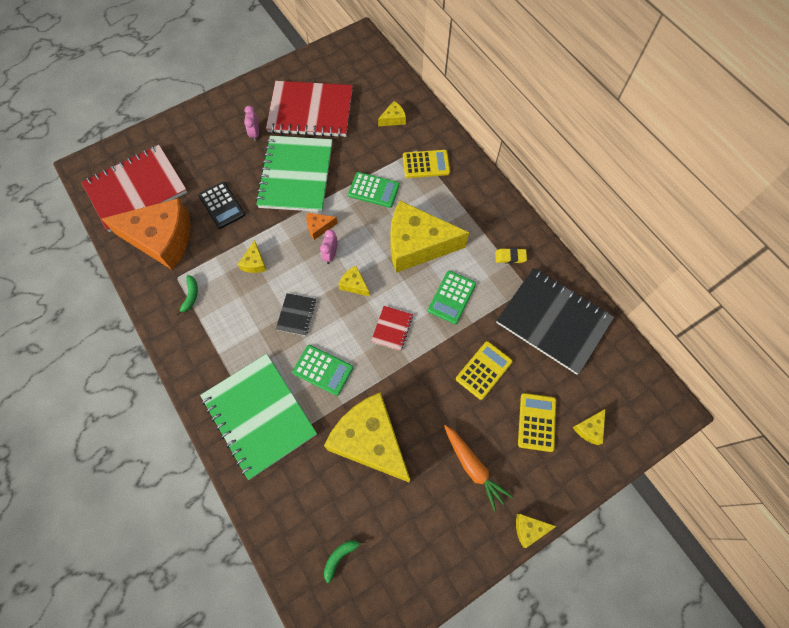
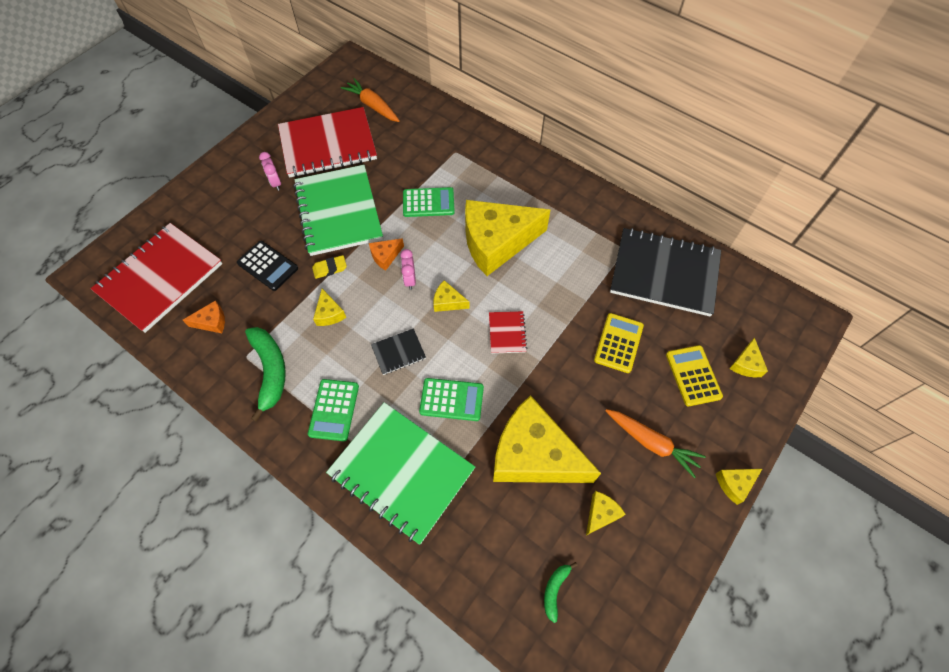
camera: 20 degrees left, 5 degrees down
(162, 239) = (212, 322): orange cheese -> orange cheese, size x0.40
(191, 296) = (270, 371): green banana -> green banana, size x1.96
(296, 315) = (398, 352): black notebook -> black notebook turned 75 degrees clockwise
(362, 85) = (372, 106): none -> orange carrot
(393, 119) = (419, 129): yellow cheese -> yellow cheese (601, 514)
(426, 164) = (471, 163): yellow calculator -> none
(451, 297) = (554, 282): green calculator -> green calculator (334, 410)
(510, 257) = (595, 226): yellow eraser -> yellow eraser (330, 268)

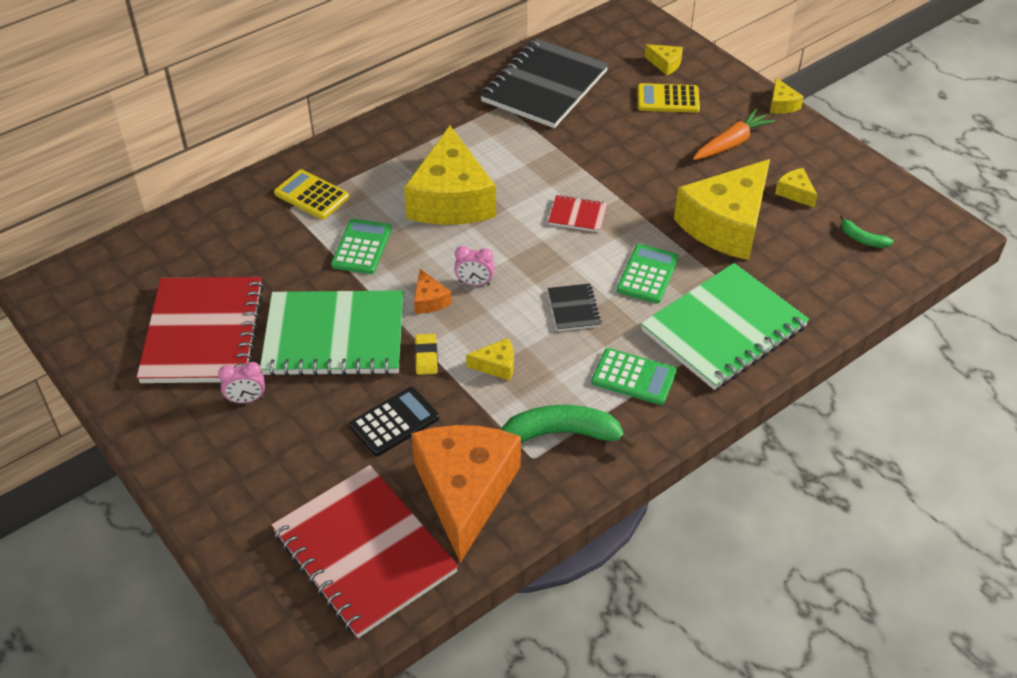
camera: 75 degrees left, 15 degrees down
(212, 322) = (465, 492): orange cheese -> orange cheese, size x2.48
(372, 106) = (155, 275): orange carrot -> none
(448, 302) = (519, 255): yellow cheese -> none
(618, 343) = (616, 138): yellow calculator -> yellow calculator (311, 195)

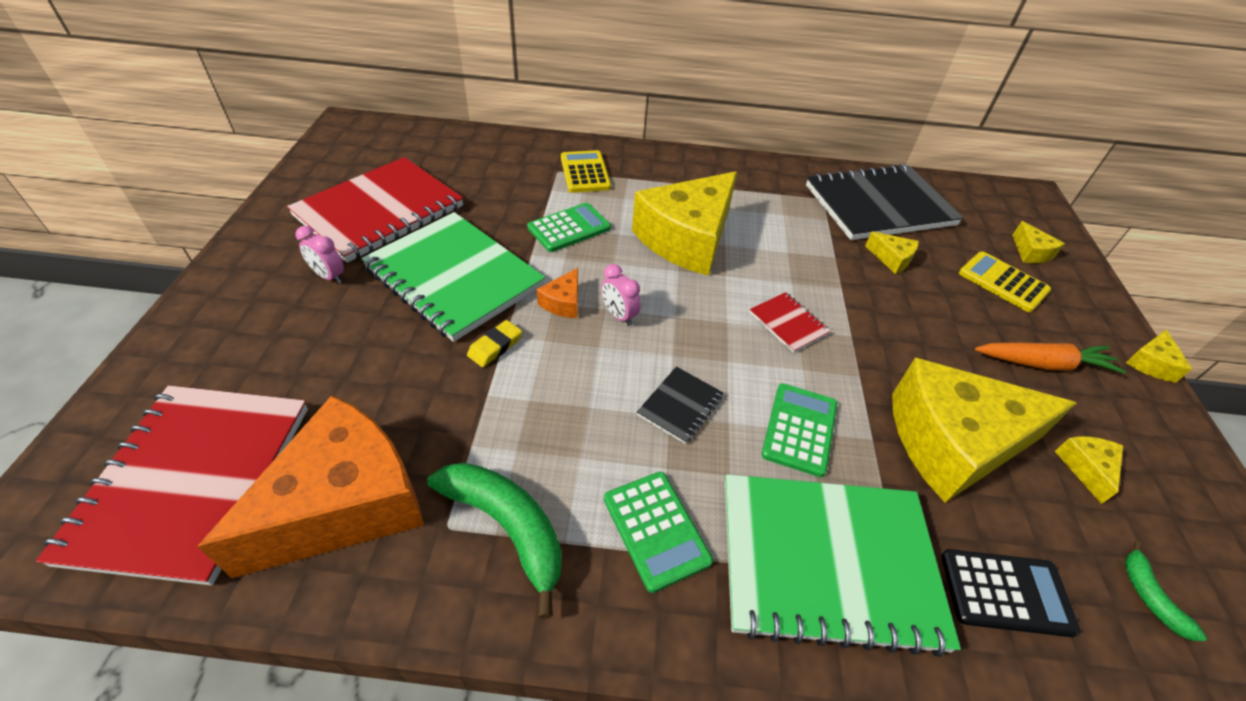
camera: 40 degrees right, 0 degrees up
(394, 422) = (391, 381): black calculator -> black calculator (1006, 592)
(496, 365) = (540, 402): yellow cheese -> yellow cheese (892, 259)
(647, 274) = (799, 429): green calculator -> green calculator turned 45 degrees counterclockwise

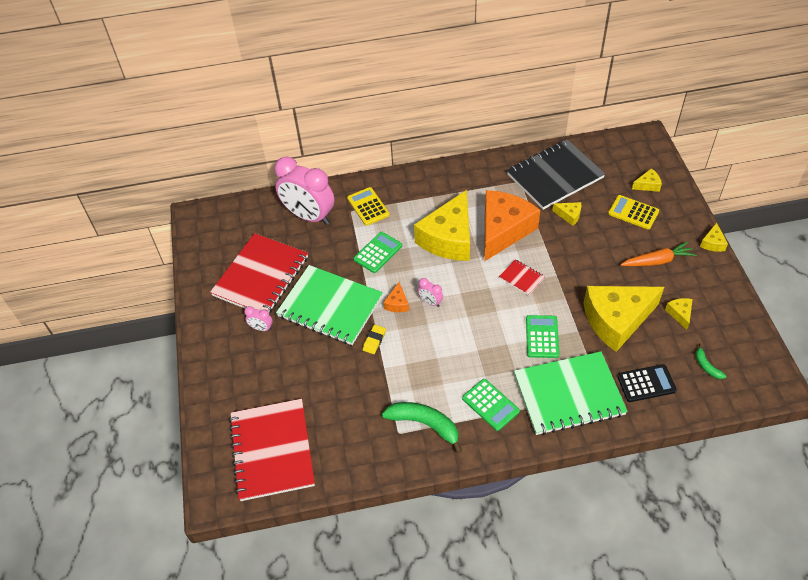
camera: 10 degrees left, 5 degrees up
(344, 503) = (347, 438): orange cheese -> orange cheese (503, 230)
(496, 162) = (309, 216): none -> pink clock
(680, 406) = (481, 343): black notebook -> none
(1030, 252) = (647, 185): yellow cheese -> yellow cheese turned 75 degrees counterclockwise

